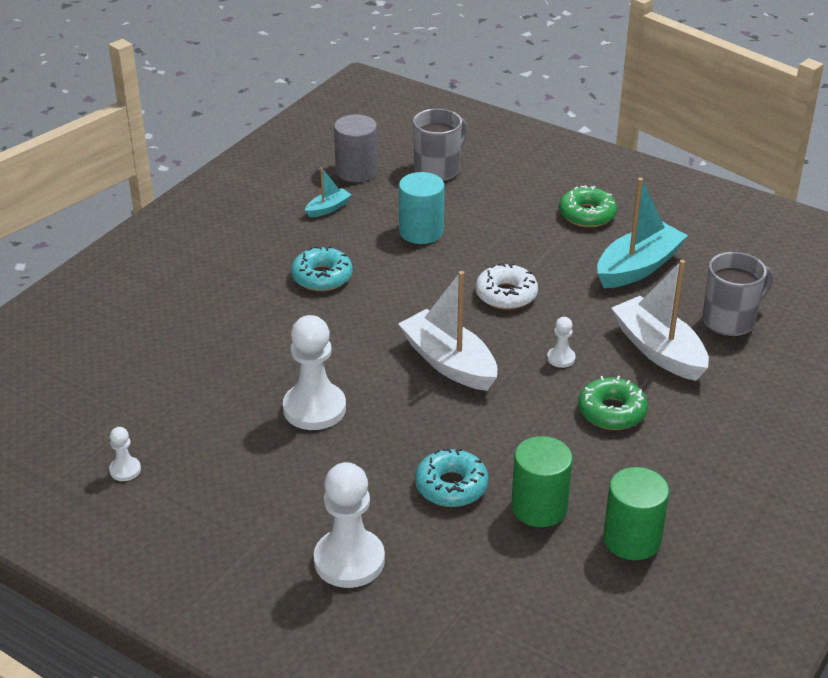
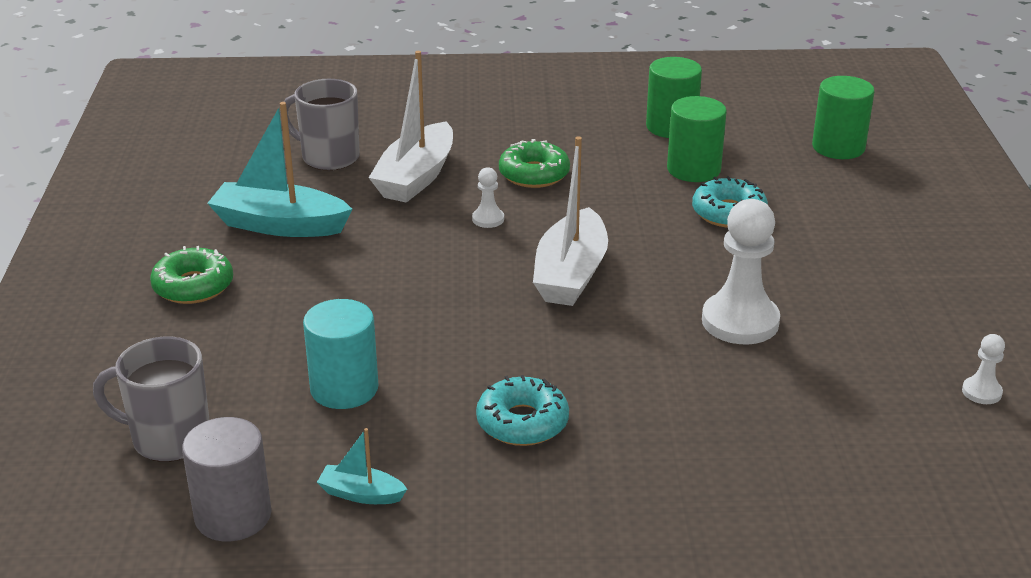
camera: 125 degrees left, 5 degrees down
(349, 560) = (874, 226): white pawn -> none
(494, 634) = (838, 147): none -> green cylinder
(506, 295) = (415, 283): white donut -> none

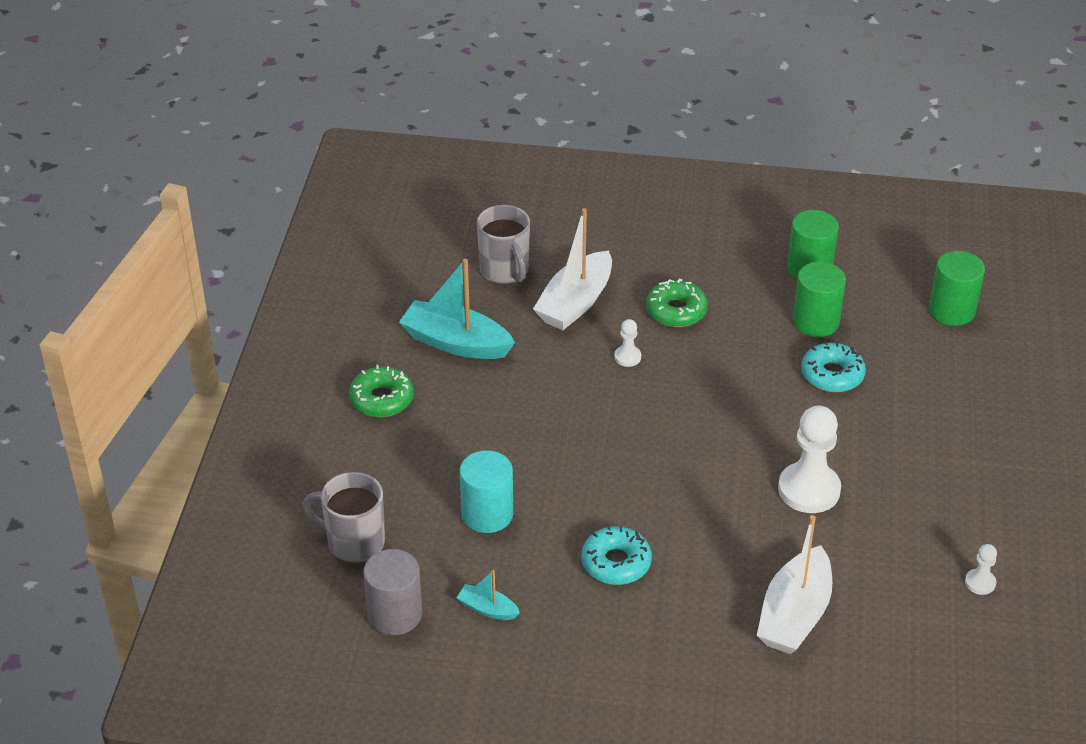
camera: 10 degrees right, 10 degrees up
(328, 157) = (505, 271): grey mug -> grey mug turned 150 degrees counterclockwise
(571, 274) = (683, 424): white boat -> white boat (794, 615)

